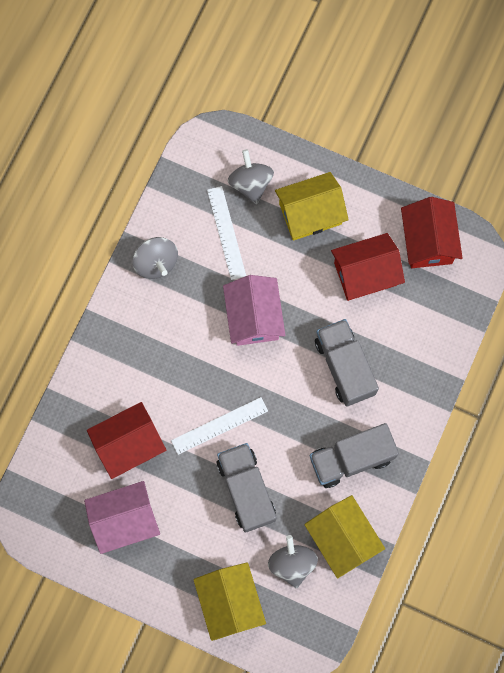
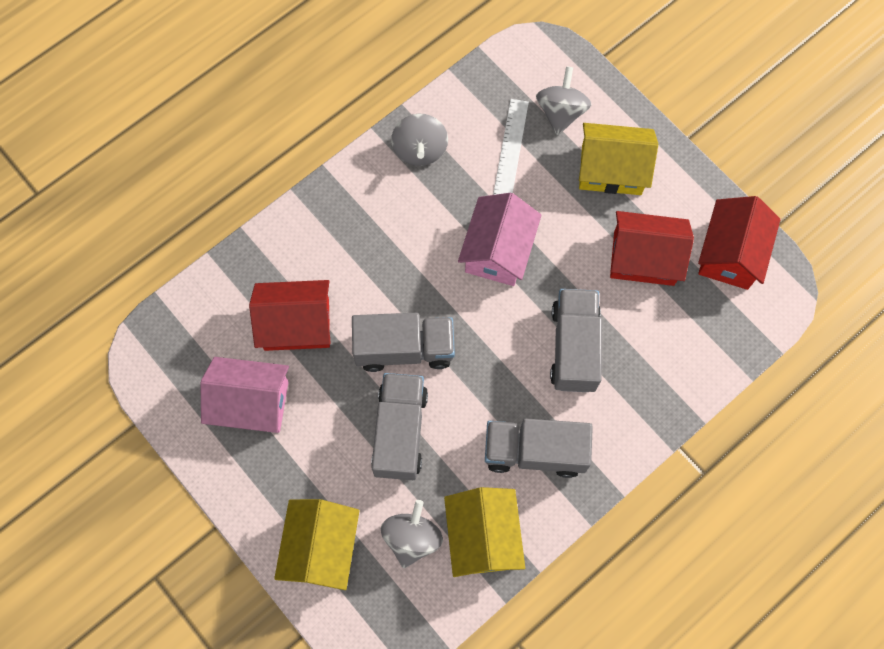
camera: 25 degrees right, 5 degrees down
(219, 425) = (404, 348): white ruler -> grey truck

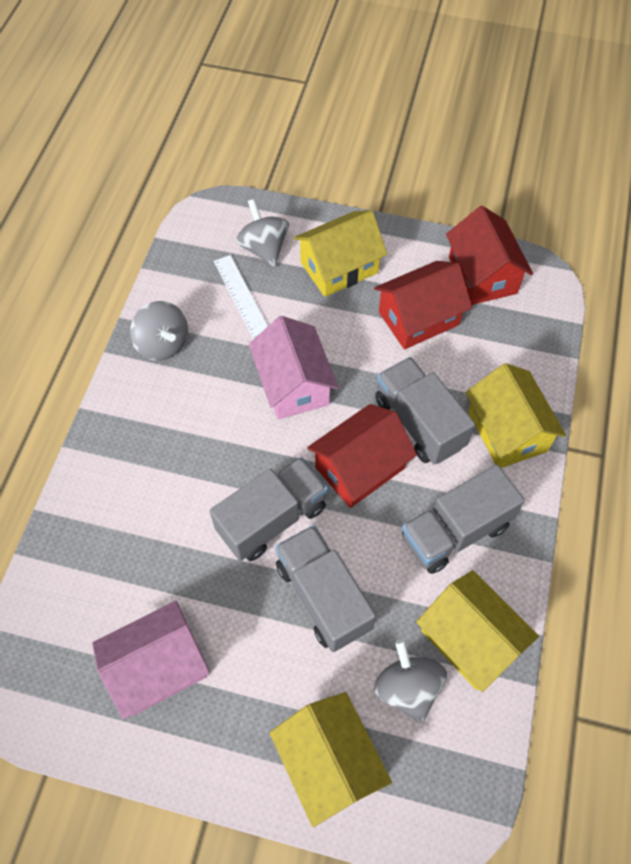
camera: 35 degrees left, 10 degrees down
(296, 324) = (152, 563): red house -> red house (359, 467)
(640, 401) = (507, 431): none -> yellow house

